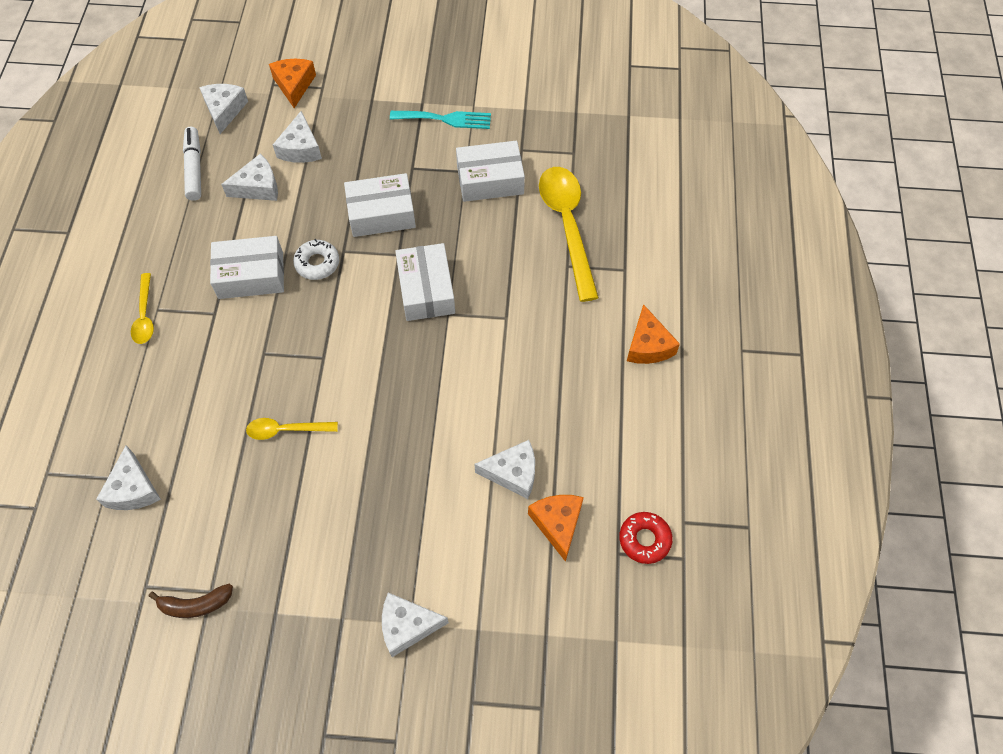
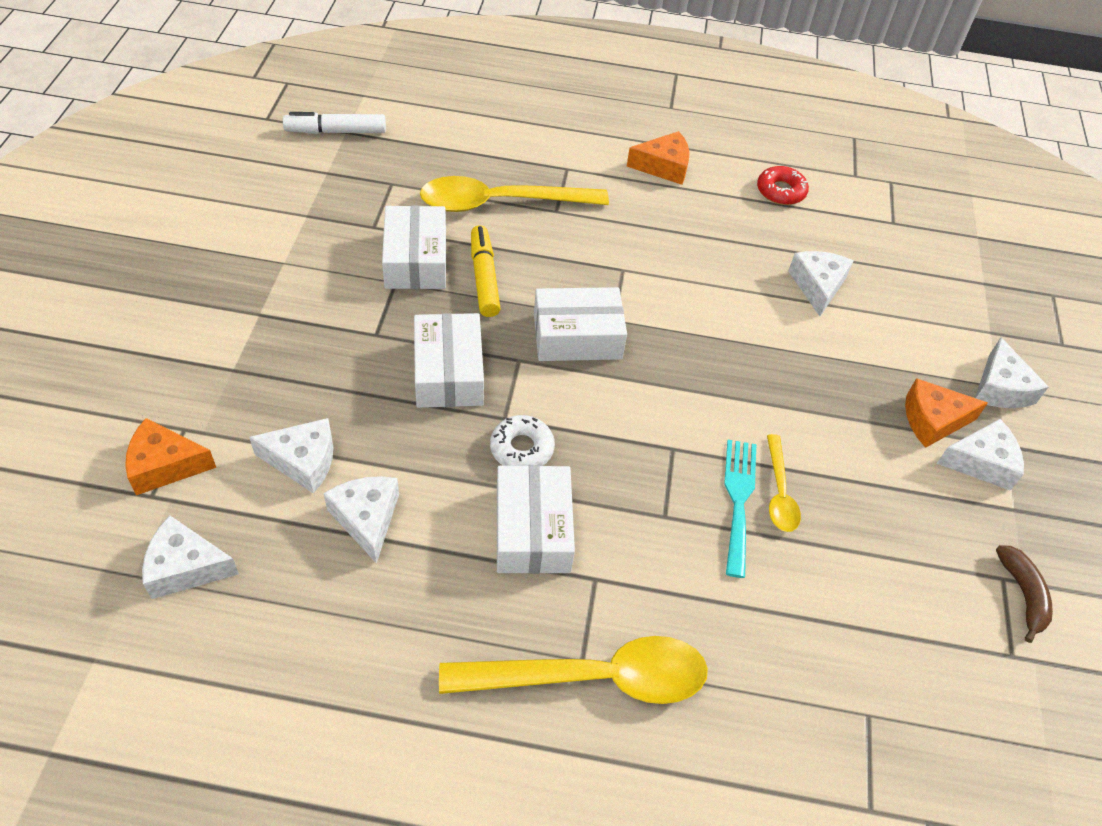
camera: 90 degrees left, 10 degrees down
(133, 489) = (881, 679): white cheese -> white cheese (981, 462)
(145, 315) = (592, 678): yellow spoon -> yellow spoon, size x1.96
(194, 168) = (304, 612): white marker -> white marker (336, 131)
(445, 119) = (299, 292): turquoise fork -> turquoise fork (738, 499)
(479, 224) = (484, 277): none -> yellow marker
(557, 524) = (869, 260): orange cheese -> orange cheese (932, 420)
(644, 539) = (876, 203): red donut -> red donut (780, 191)

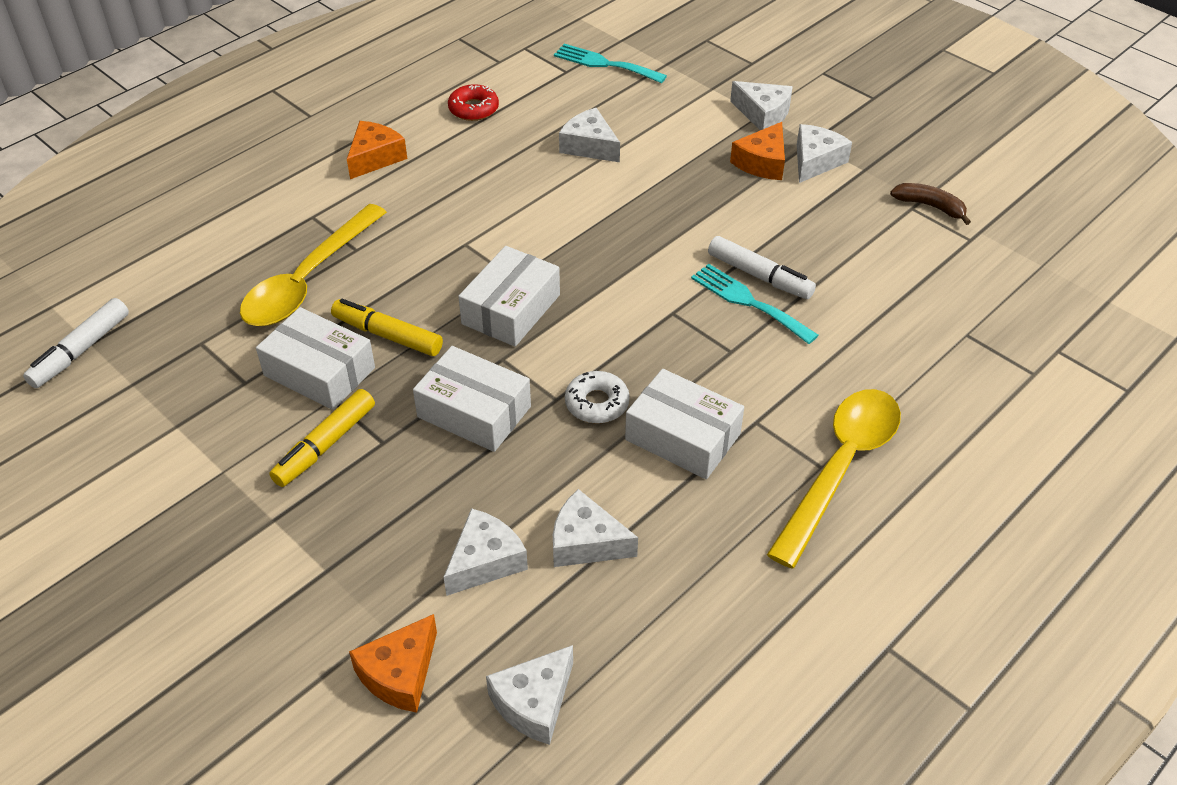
camera: 50 degrees left, 5 degrees down
(348, 303) = (325, 445): none -> yellow marker
(779, 492) = (759, 276): yellow spoon -> white marker
(933, 242) = (604, 64): none -> turquoise fork

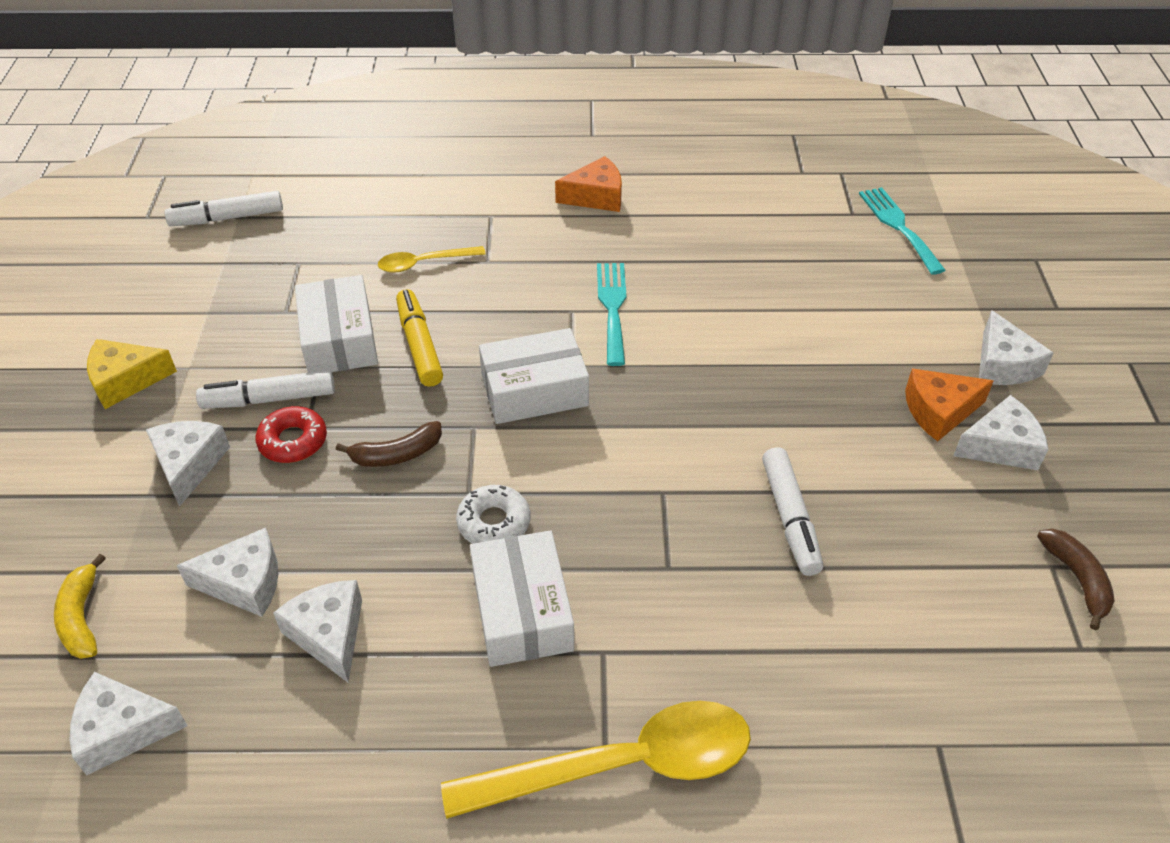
camera: 45 degrees right, 0 degrees up
(181, 516) = (126, 380): none -> yellow cheese
(308, 280) = (424, 263): yellow spoon -> yellow spoon, size x0.51
(325, 445) = (269, 399): yellow marker -> white marker
(400, 674) = (82, 617): orange cheese -> yellow banana
(473, 109) = (727, 201): red donut -> red donut (293, 441)
(474, 411) = (397, 454): white box -> brown banana
(589, 146) = (786, 292): white cheese -> white cheese (189, 464)
(748, 302) = (746, 534): turquoise fork -> turquoise fork (612, 307)

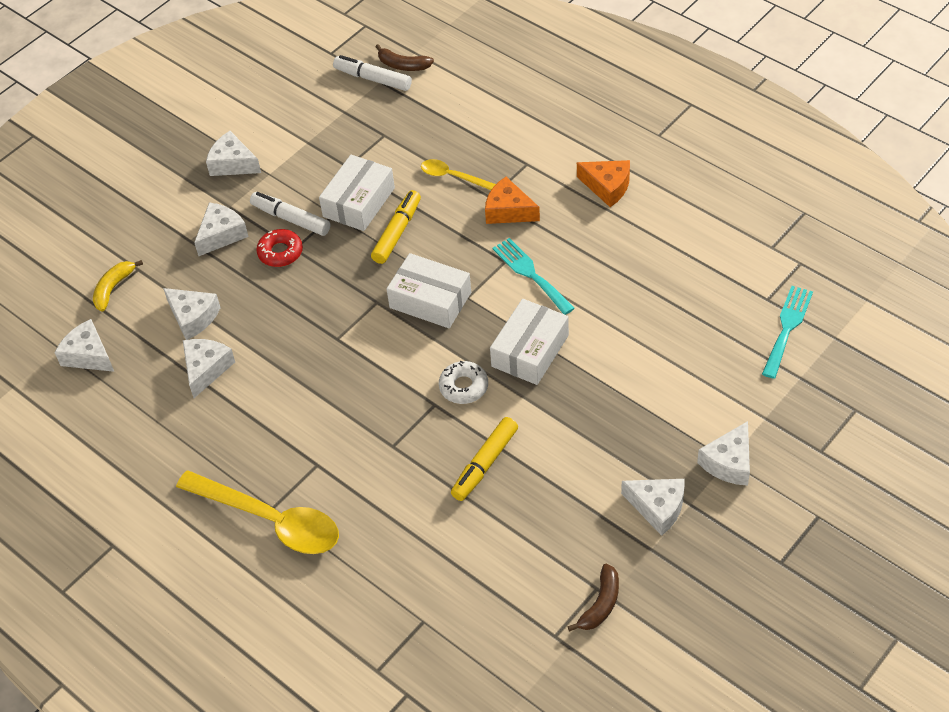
camera: 45 degrees right, 5 degrees up
(126, 380) = (232, 163): yellow cheese -> white cheese
(397, 454) = (323, 293): brown banana -> brown banana (403, 65)
(494, 522) = (333, 363): white donut -> white donut (463, 386)
(522, 611) = (300, 418): white box -> white box (530, 351)
(612, 307) = (530, 274): turquoise fork -> turquoise fork turned 75 degrees counterclockwise
(790, 518) = (484, 464): white marker -> yellow marker
(939, 411) = (648, 463): orange cheese -> orange cheese (508, 211)

